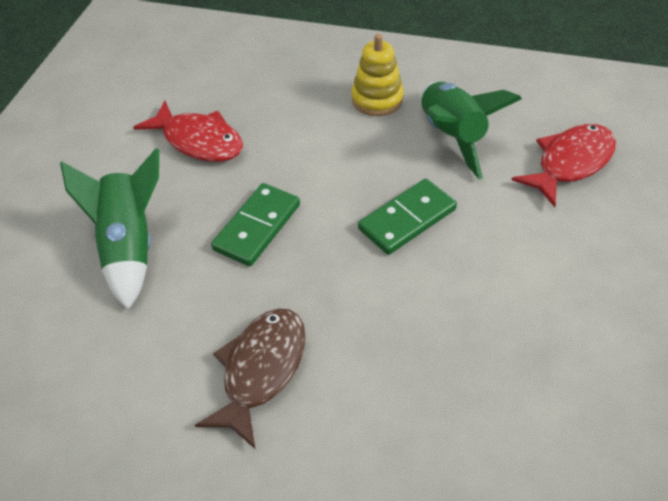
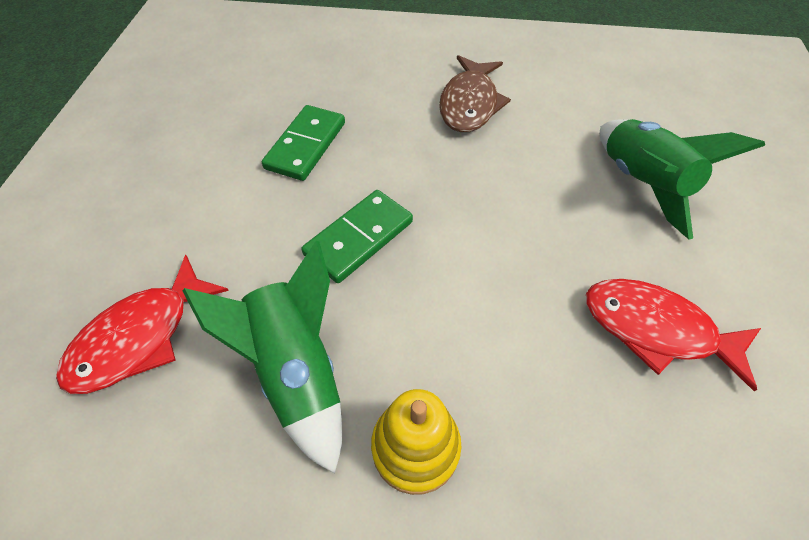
camera: 170 degrees right, 5 degrees up
(257, 227) = (521, 215): green domino -> green domino (306, 145)

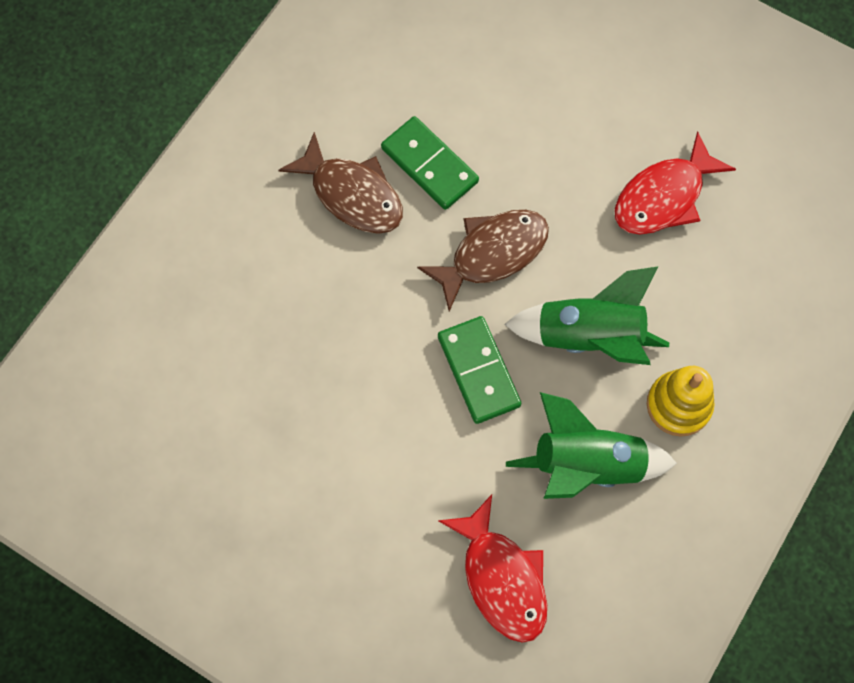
camera: 65 degrees left, 15 degrees up
(306, 145) = (334, 375): green domino -> green domino (429, 165)
(482, 207) = (492, 254): none -> brown fish
(641, 184) = (529, 111): green rocket -> green rocket (589, 337)

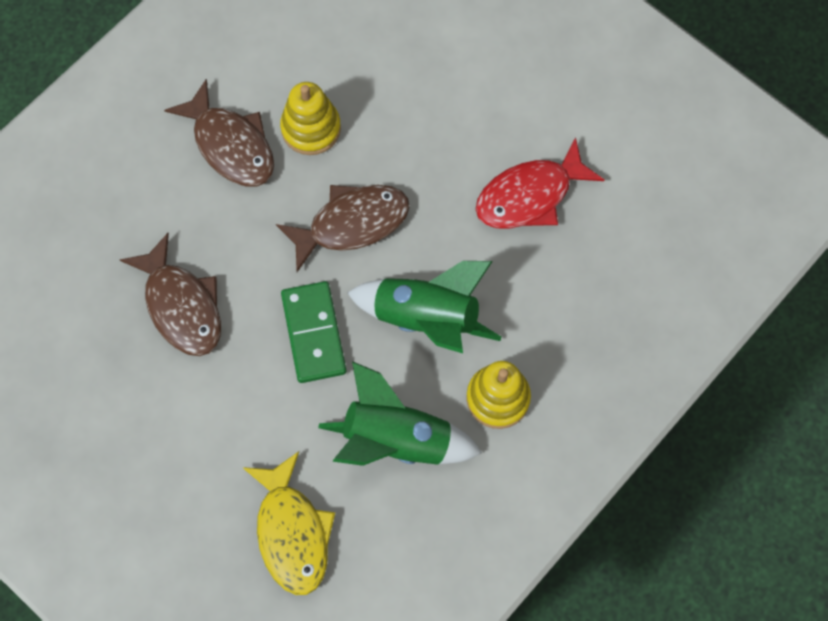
camera: 10 degrees right, 0 degrees up
(337, 365) = (181, 306): none -> brown fish
(429, 165) = (311, 128): green domino -> yellow stacking toy
(502, 578) = (292, 532): red fish -> yellow fish

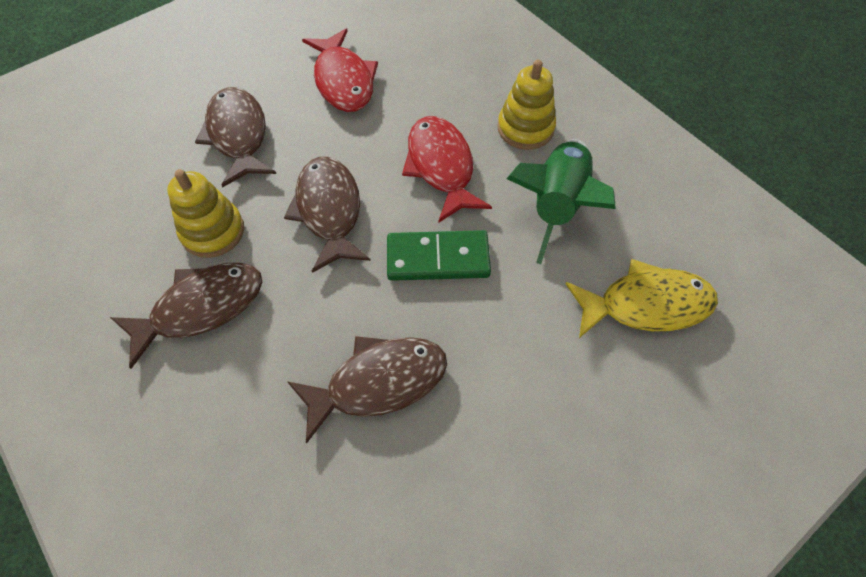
camera: 80 degrees left, 10 degrees down
(426, 318) = (441, 167): green rocket -> red fish
(430, 114) = (238, 135): none -> brown fish

